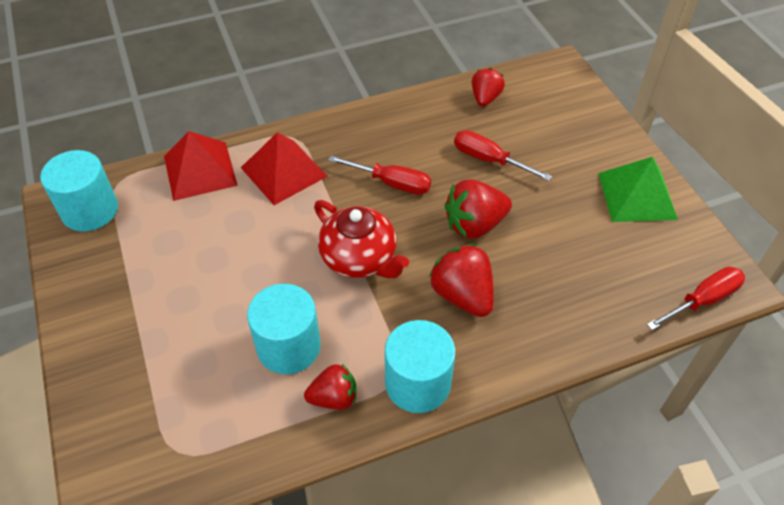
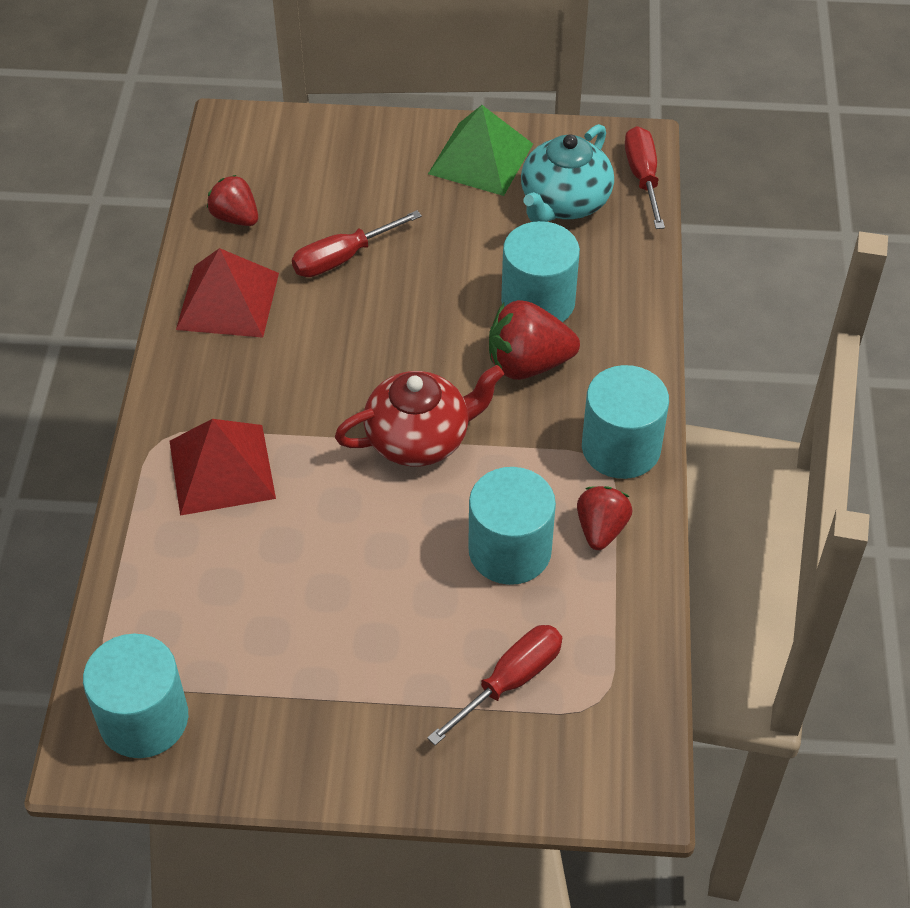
camera: 65 degrees left, 0 degrees up
(200, 170) = (154, 564): red pyramid -> red pyramid (228, 301)
(391, 183) = (318, 365): red screwdriver -> red screwdriver (509, 682)
(475, 225) = (435, 313): red strawberry -> none
(525, 279) = (538, 302): none -> turquoise cylinder
(634, 260) = (564, 203): none -> turquoise teapot

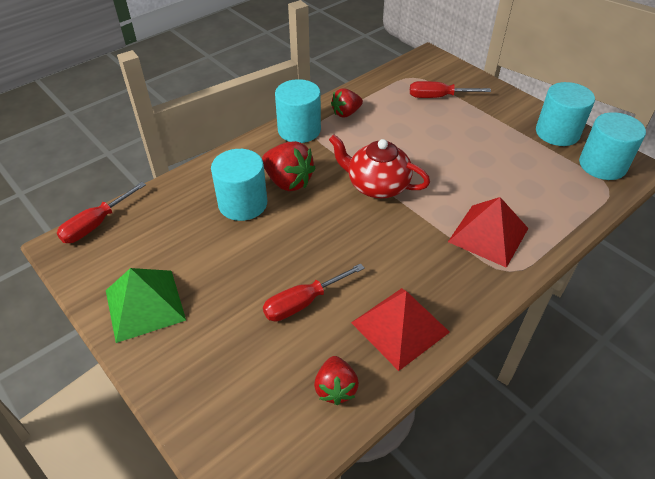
camera: 135 degrees left, 5 degrees down
(343, 258) = (303, 302): red screwdriver -> red screwdriver turned 135 degrees clockwise
(509, 550) = (390, 128): turquoise cylinder -> turquoise cylinder (557, 133)
(564, 203) = (151, 241): turquoise teapot -> none

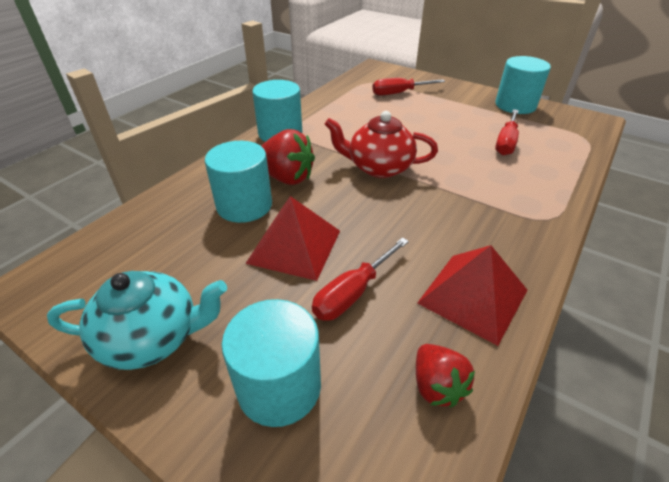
camera: 15 degrees left, 5 degrees down
(96, 224) = (69, 256): red screwdriver -> red screwdriver (506, 142)
(145, 305) = (153, 337): green pyramid -> turquoise teapot
(346, 113) = (321, 115): red strawberry -> none
(488, 235) = (508, 191): red pyramid -> red pyramid (294, 246)
(602, 165) = (568, 123): turquoise cylinder -> turquoise cylinder (279, 386)

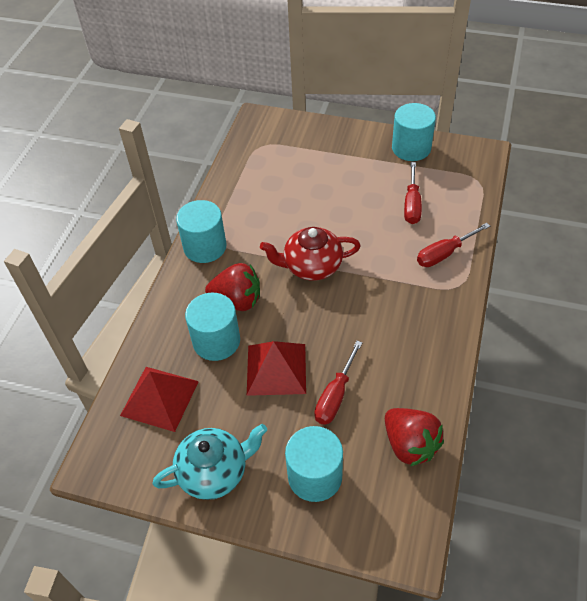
camera: 15 degrees left, 10 degrees up
(399, 93) = (296, 157): red screwdriver -> red screwdriver (444, 253)
(436, 386) = (410, 445): red strawberry -> red strawberry, size x1.53
(472, 296) = (417, 373): red pyramid -> red pyramid (159, 398)

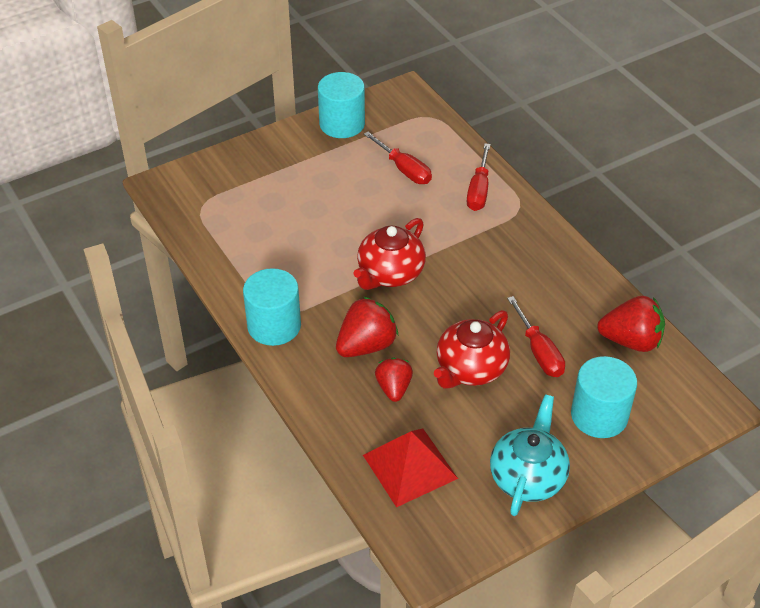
camera: 50 degrees left, 5 degrees down
(216, 341) = (394, 388): turquoise cylinder -> red strawberry
(276, 369) = (470, 369): red pyramid -> red teapot

